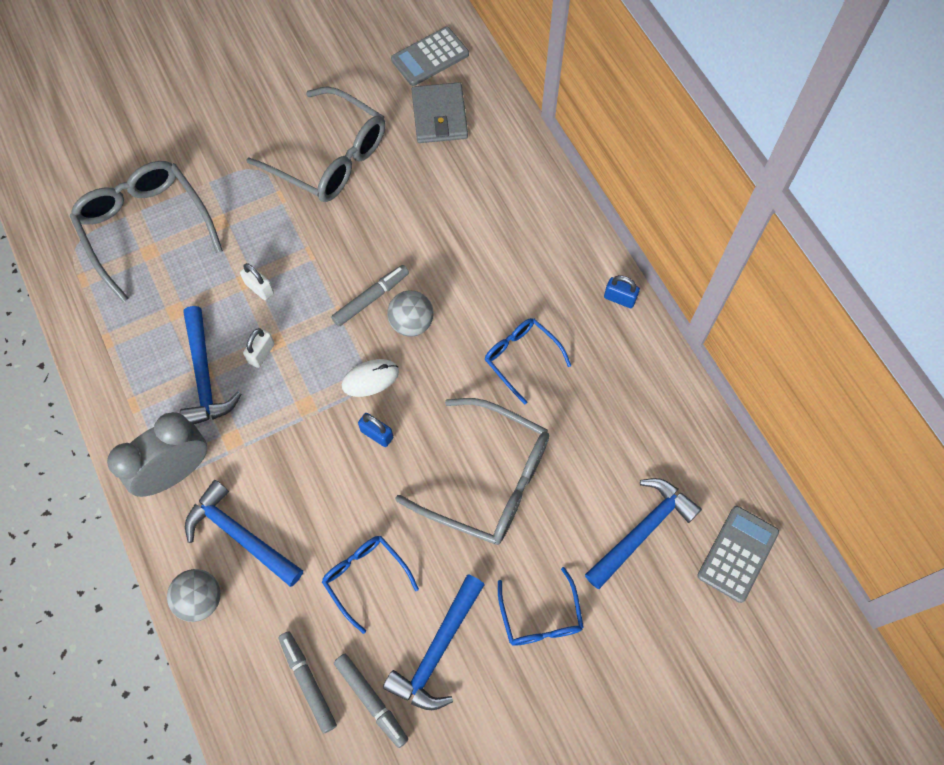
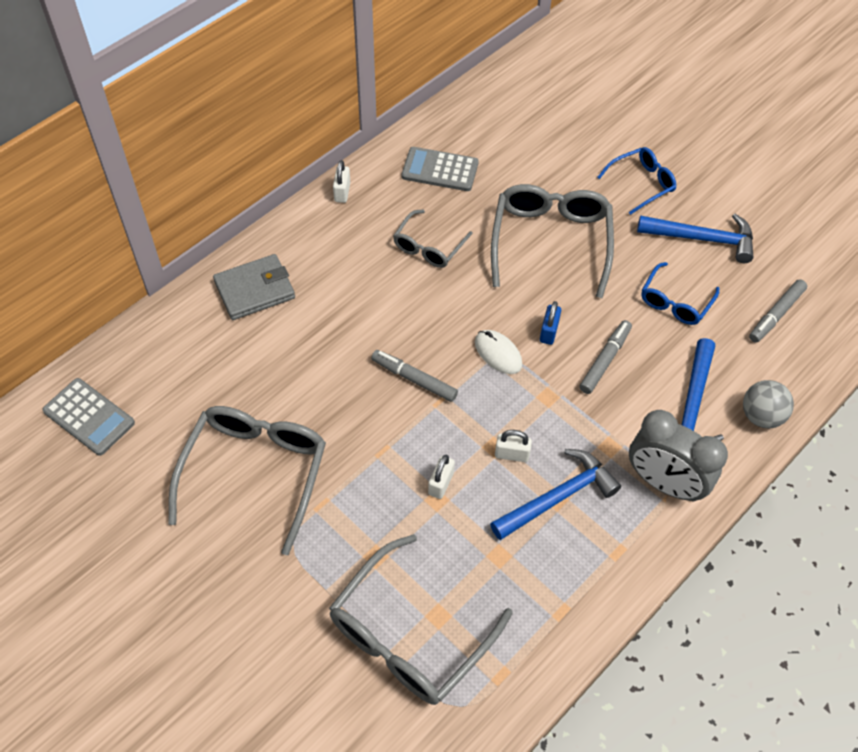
camera: 110 degrees left, 10 degrees down
(371, 700) = (763, 269): grey marker -> grey marker (605, 360)
(411, 323) = (427, 338): grey ball -> none
(439, 116) = (171, 384): grey wallet -> grey wallet (254, 290)
(521, 358) = (429, 247): blue glasses -> grey glasses
(619, 298) = (342, 192): blue padlock -> white padlock
(642, 530) = (543, 139): blue hammer -> none
(737, 554) = (533, 84): grey calculator -> grey calculator (440, 170)

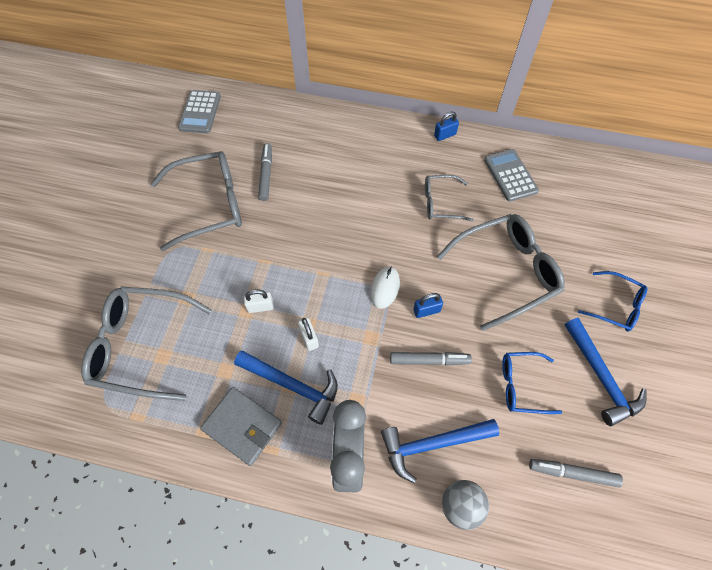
camera: 60 degrees right, 5 degrees up
(254, 290) = (336, 134): grey wallet -> grey wallet (242, 426)
(342, 192) = (445, 135): white padlock -> blue padlock
(414, 379) = (330, 250): grey marker -> grey marker (266, 175)

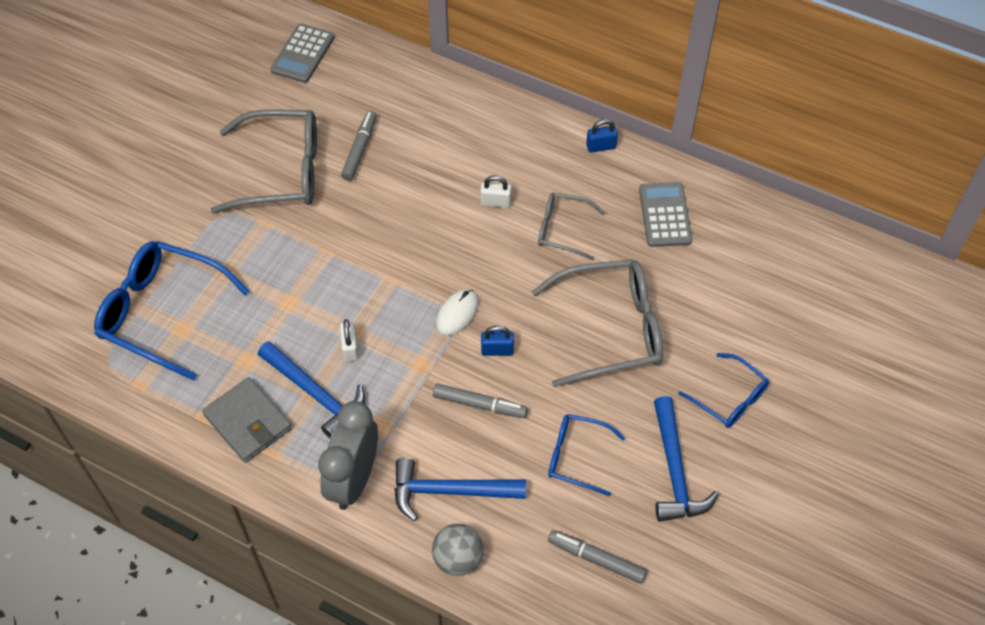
camera: 15 degrees right, 5 degrees down
(141, 346) = (162, 313): grey glasses -> blue glasses
(260, 307) = (306, 301): white padlock -> white padlock (495, 202)

